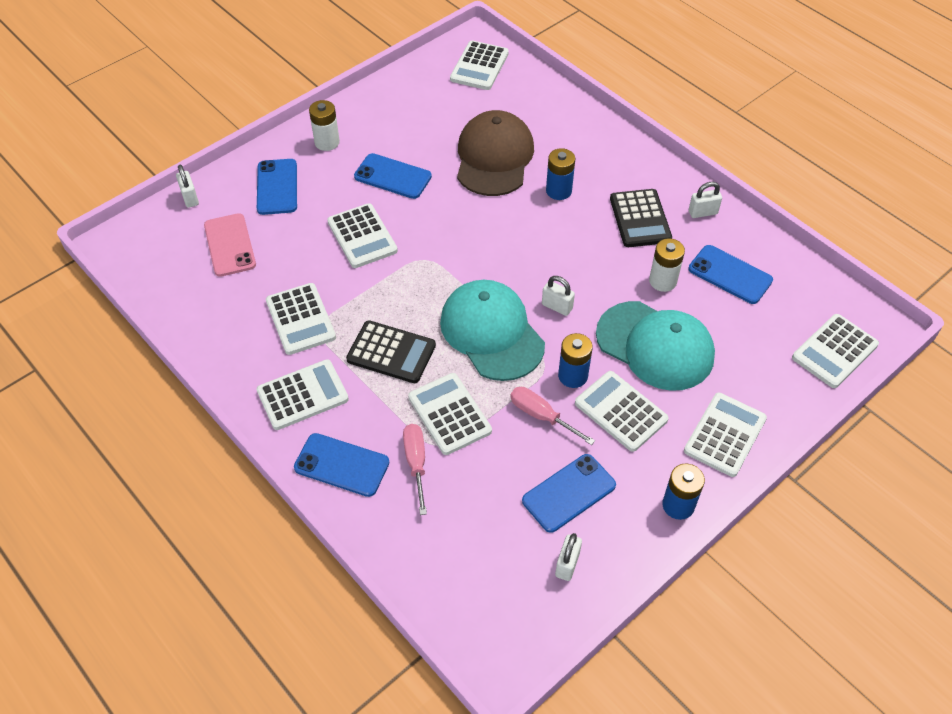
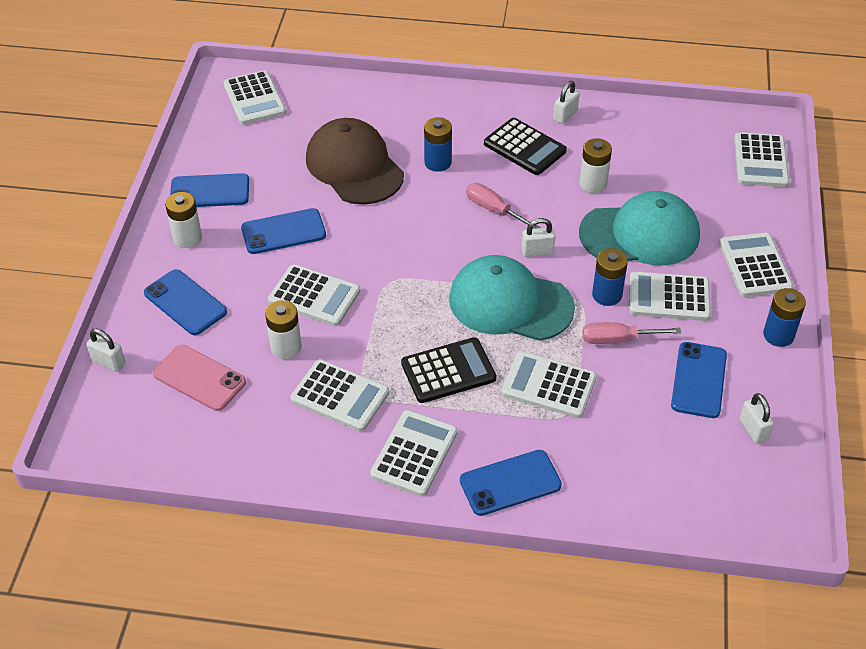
camera: 40 degrees left, 5 degrees down
(304, 260) = (286, 347): none -> white battery
(416, 463) = (566, 440): pink screwdriver -> pink screwdriver (494, 210)
(730, 275) = (634, 150): blue phone -> blue phone (210, 191)

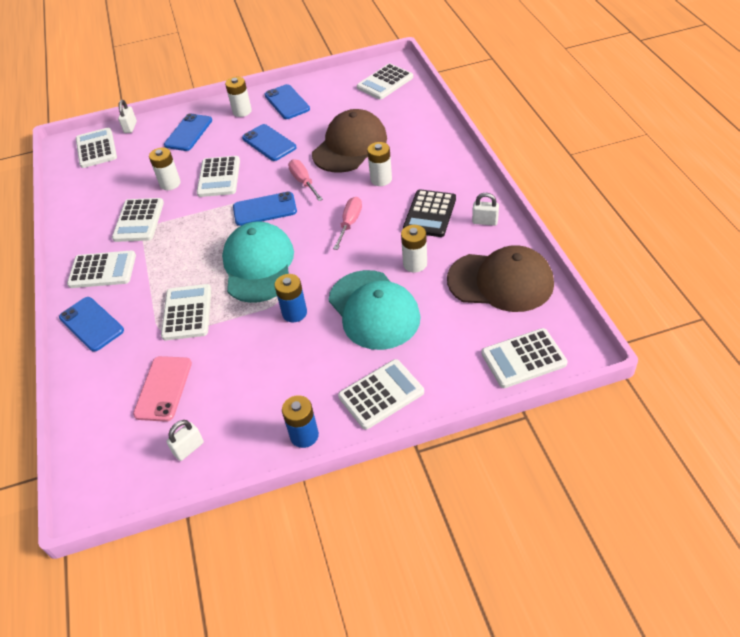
camera: 70 degrees right, 0 degrees up
(199, 378) = (131, 162): pink phone -> pink phone (163, 388)
(438, 162) = (381, 179): blue battery -> white battery
(448, 371) = (180, 259): black calculator -> none
(537, 251) = (319, 260): white padlock -> none
(618, 339) = (250, 335): pink screwdriver -> pink screwdriver (303, 182)
(656, 137) = (501, 282): none -> brown cap
(669, 297) = (311, 350): white calculator -> white calculator (96, 148)
(698, 380) = (228, 396): blue phone -> blue phone (265, 209)

